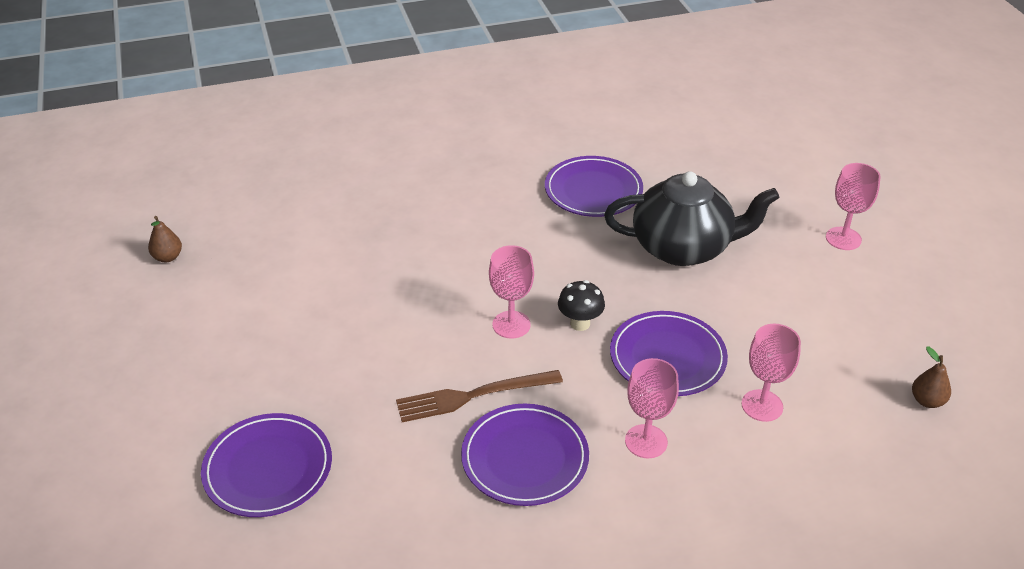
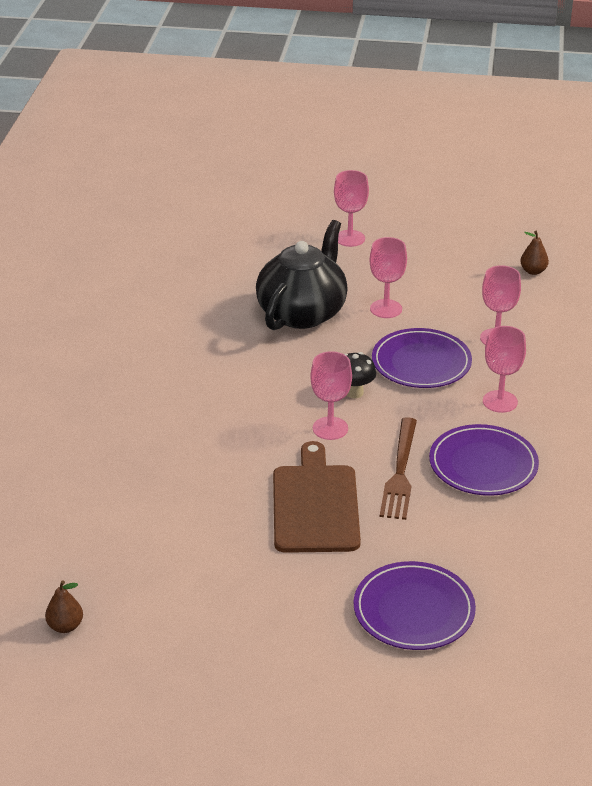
camera: 65 degrees left, 5 degrees down
(390, 350) = (315, 504): none -> brown cutting board
(593, 190) = (191, 332): purple plate -> none
(741, 303) = (386, 309): none -> pink goblet

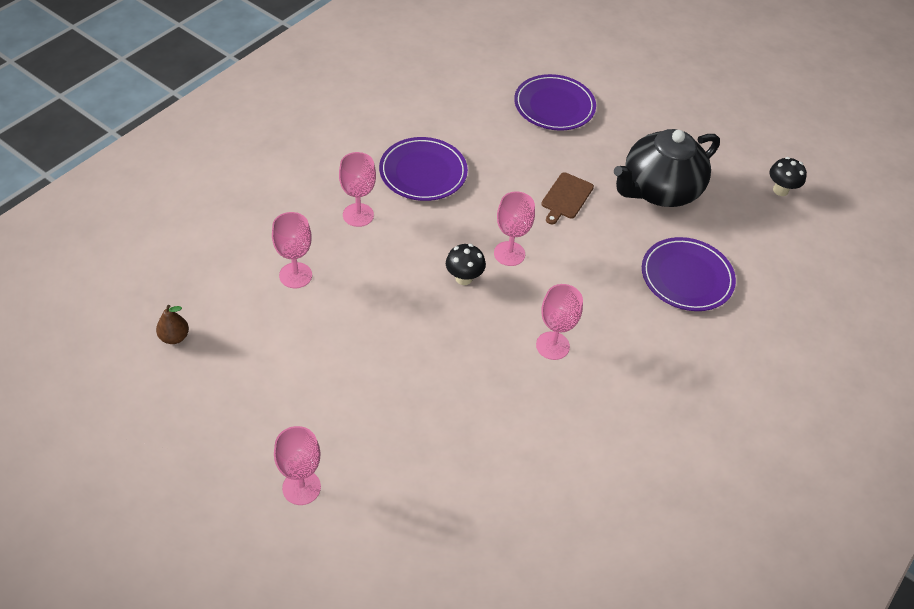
camera: 155 degrees left, 15 degrees up
(65, 626) = (780, 190): brown pear -> black mushroom
(303, 312) = (438, 395): black teapot -> black teapot (658, 190)
(315, 504) = (566, 197): brown cutting board -> brown cutting board, size x0.55
(386, 309) = (357, 359): pink goblet -> pink goblet (552, 345)
(400, 472) = (487, 193): brown fork -> none
(421, 363) = (383, 281): purple plate -> purple plate (686, 277)

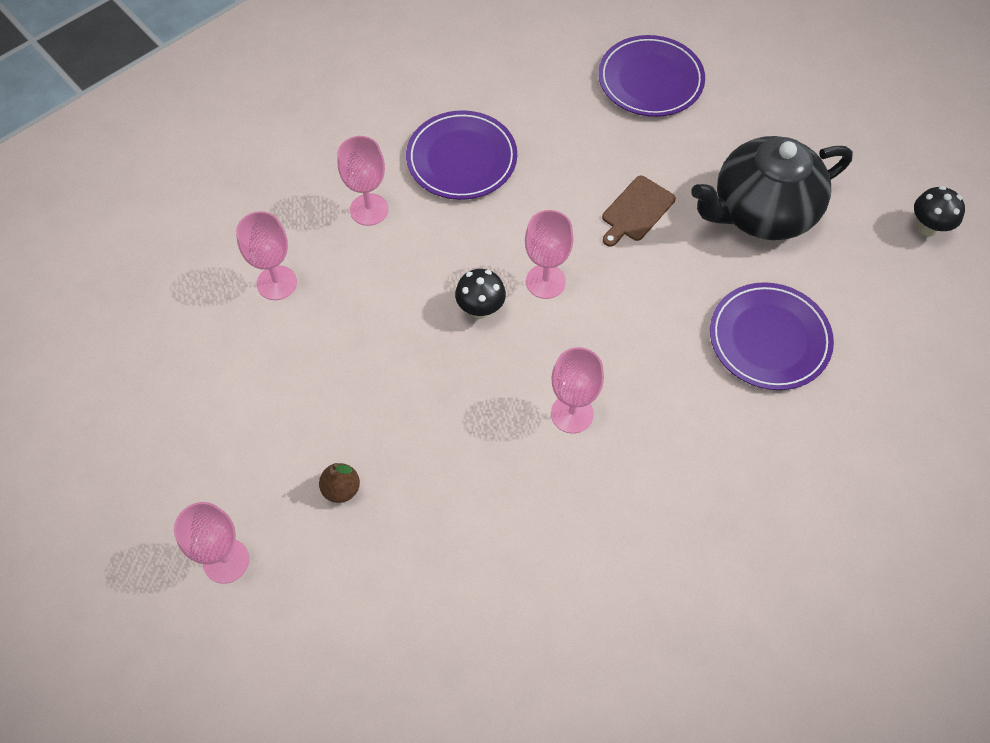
camera: 15 degrees right, 10 degrees up
(174, 337) = (120, 348): brown pear -> brown pear (341, 489)

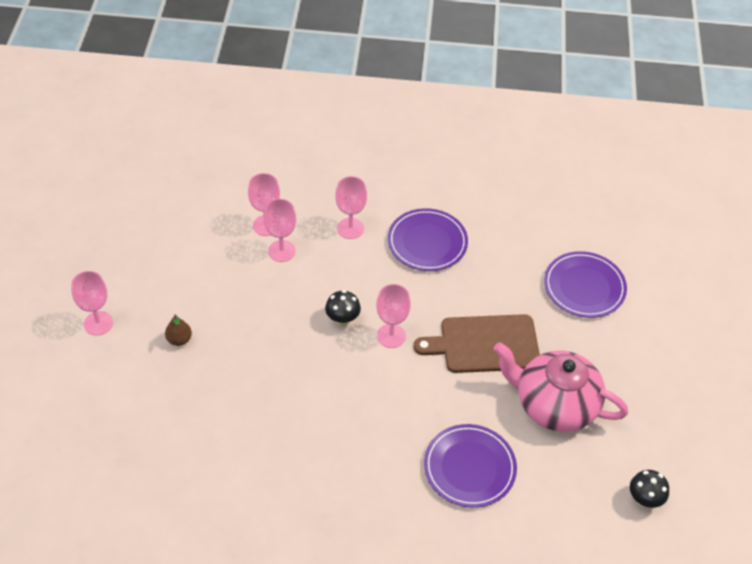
camera: 45 degrees right, 10 degrees down
(572, 414) = (322, 406): pink goblet -> pink goblet (281, 251)
(636, 211) = (484, 344): brown cutting board -> brown cutting board, size x1.81
(761, 212) = (554, 405): black teapot -> pink teapot

